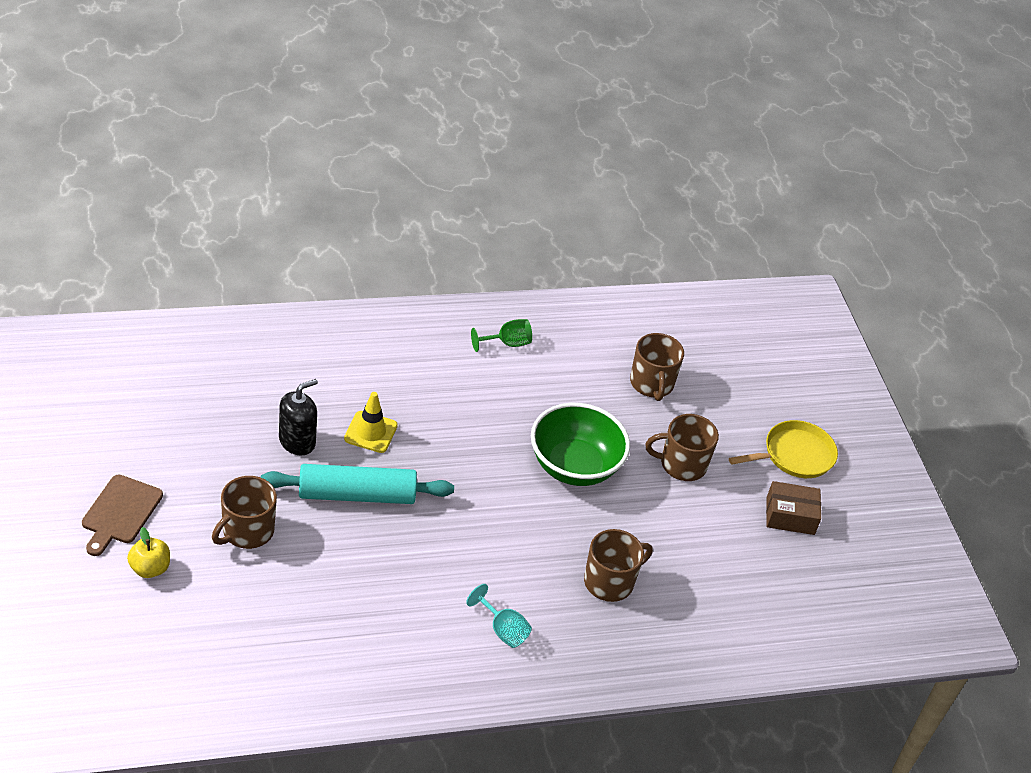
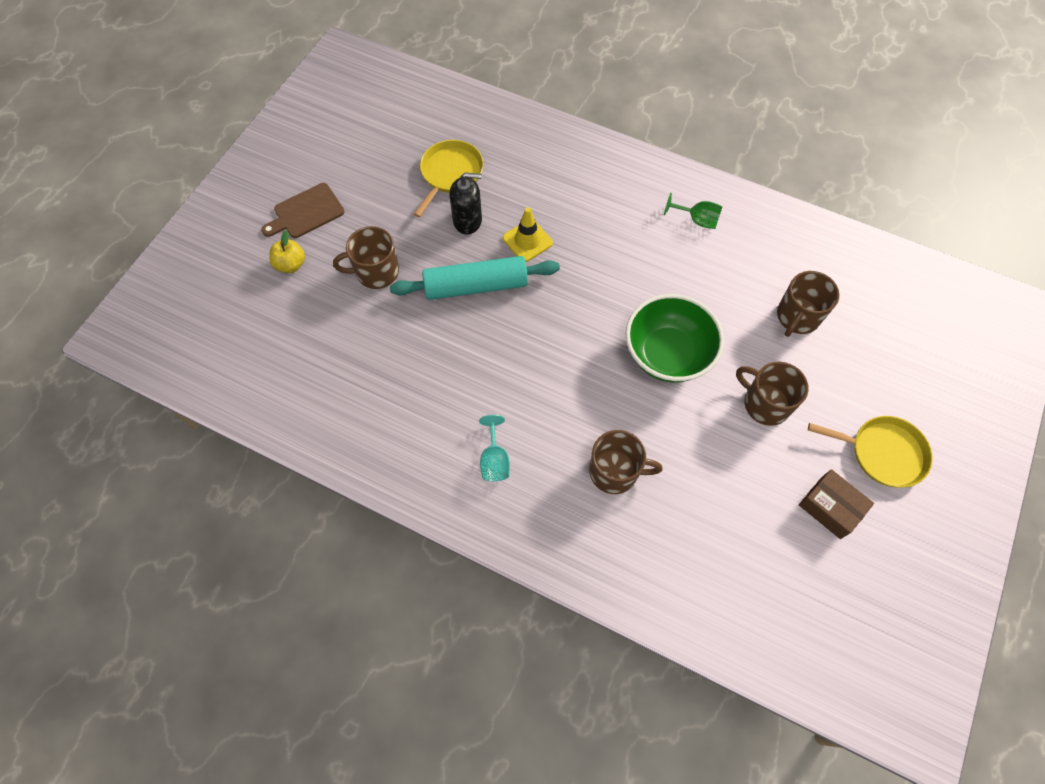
camera: 45 degrees right, 20 degrees up
(241, 407) = (450, 174): none -> yellow pan
(357, 495) = (476, 286): turquoise rolling pin -> turquoise rolling pin turned 45 degrees counterclockwise

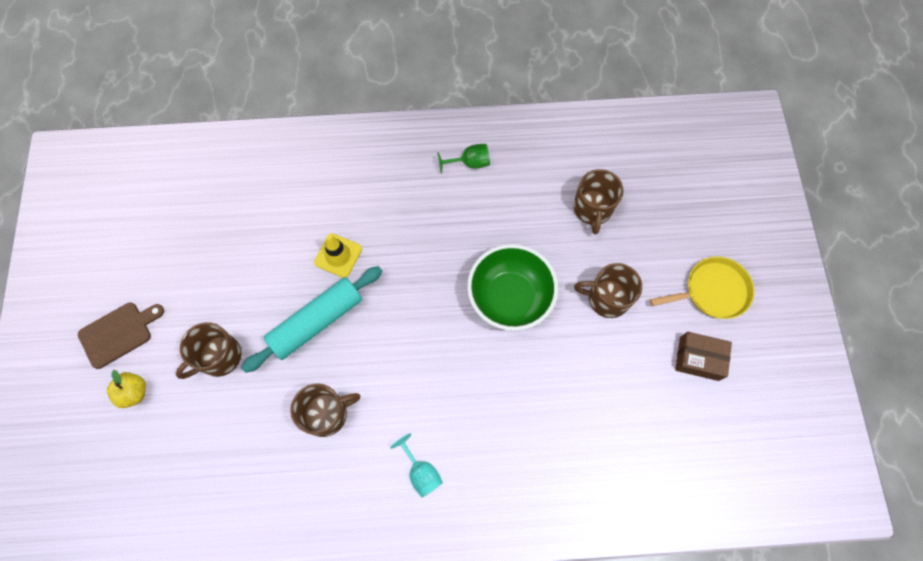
camera: 30 degrees left, 5 degrees up
(306, 212) = (118, 333): brown cutting board -> brown cutting board turned 150 degrees counterclockwise
(450, 174) = (233, 226): yellow pan -> none
(467, 220) = (274, 264): black soap dispenser -> none
(615, 472) = (524, 424): brown mug -> brown mug (327, 414)

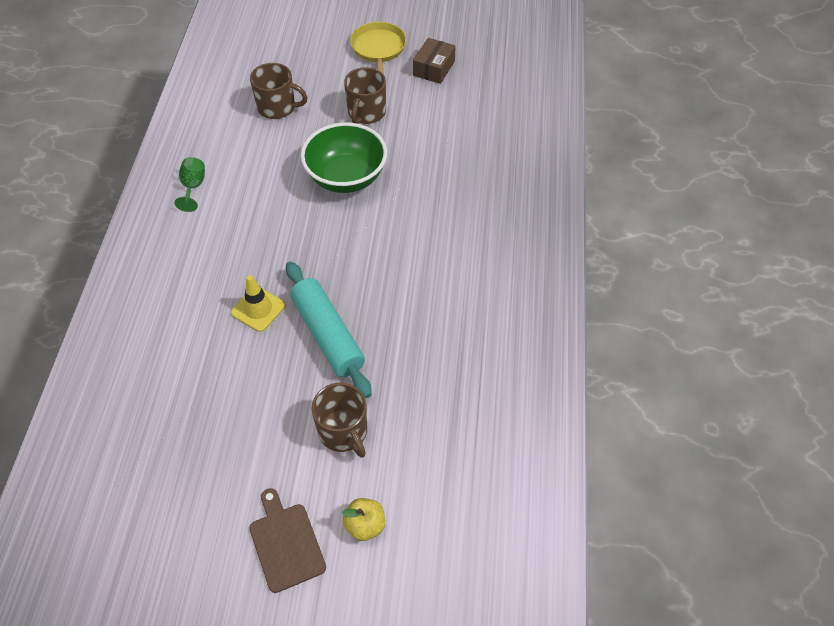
camera: 80 degrees left, 15 degrees down
(327, 414) = (428, 334): brown mug -> none
(421, 472) = (498, 264): turquoise goblet -> none

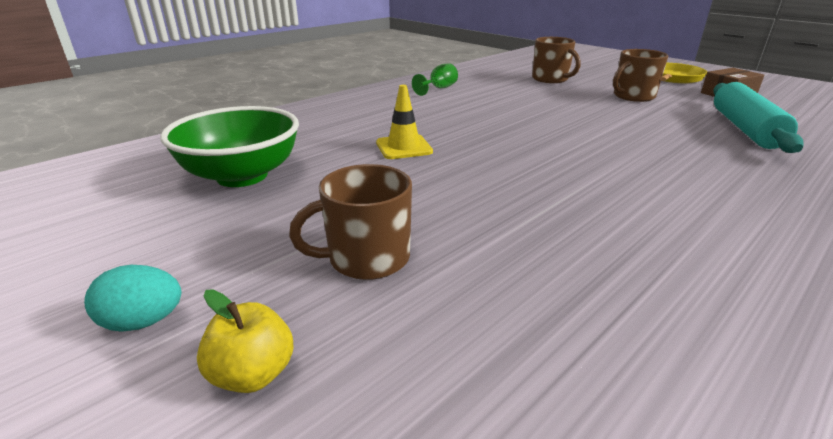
camera: 40 degrees right, 25 degrees down
(286, 543) = (144, 322): brown cutting board -> turquoise egg
(328, 335) = (448, 184): turquoise rolling pin -> turquoise rolling pin (745, 129)
(343, 432) = (366, 258): brown mug -> brown mug turned 60 degrees clockwise
(346, 177) = (579, 115): green bowl -> green bowl (242, 176)

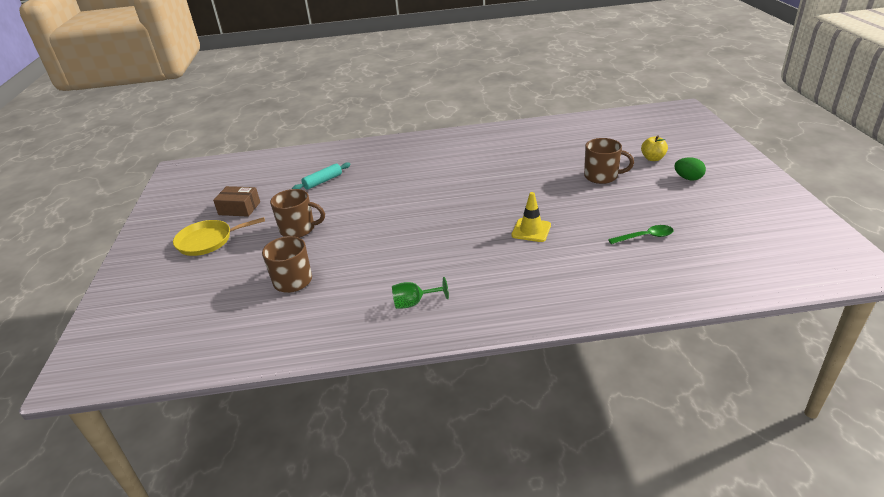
camera: 140 degrees left, 5 degrees up
(144, 322) = (688, 178): turquoise egg -> green egg
(242, 176) = (645, 237): green bowl -> green spoon
(745, 129) = (323, 181): turquoise rolling pin -> turquoise rolling pin, size x0.57

